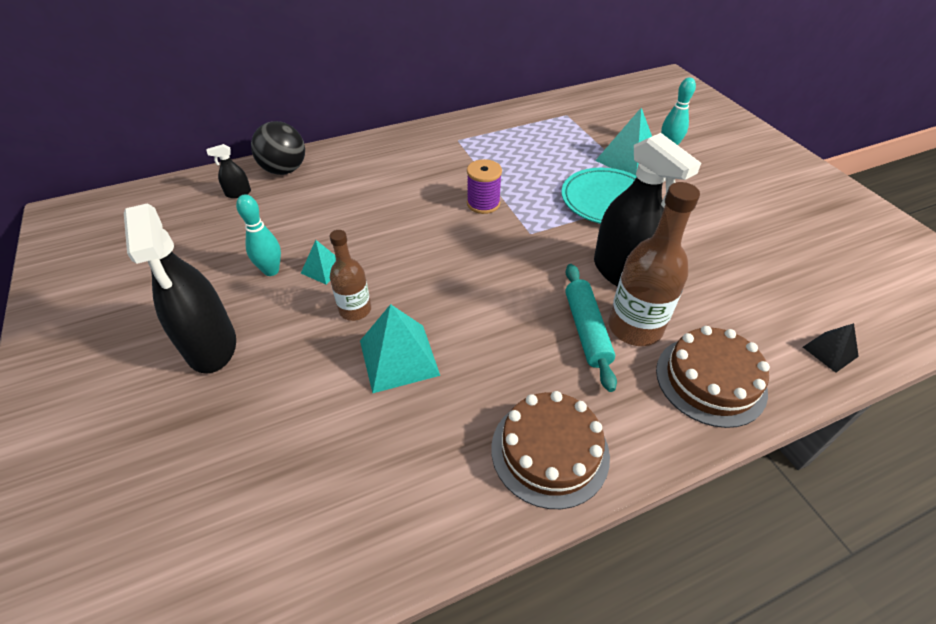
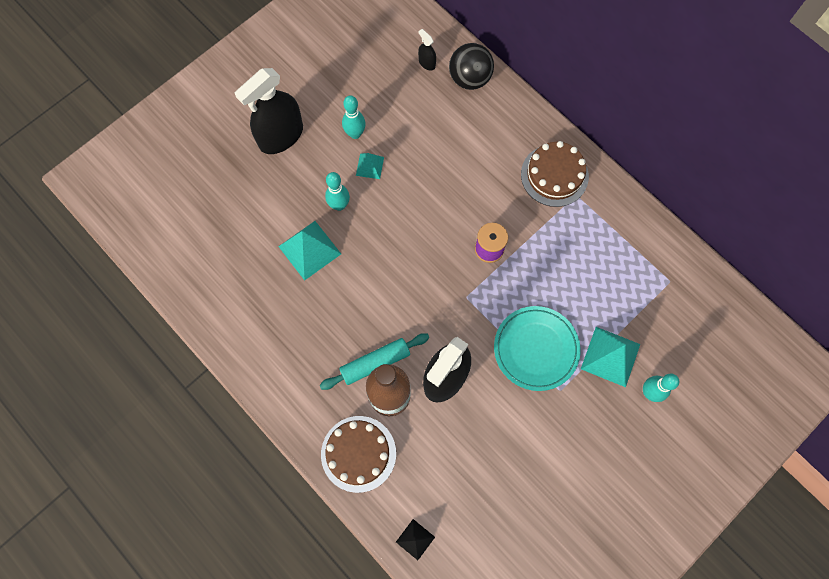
camera: 70 degrees right, 25 degrees up
(355, 310) = (339, 205): brown bottle -> turquoise bowling pin
(549, 451) = (271, 361): brown cake -> brown cake (554, 175)

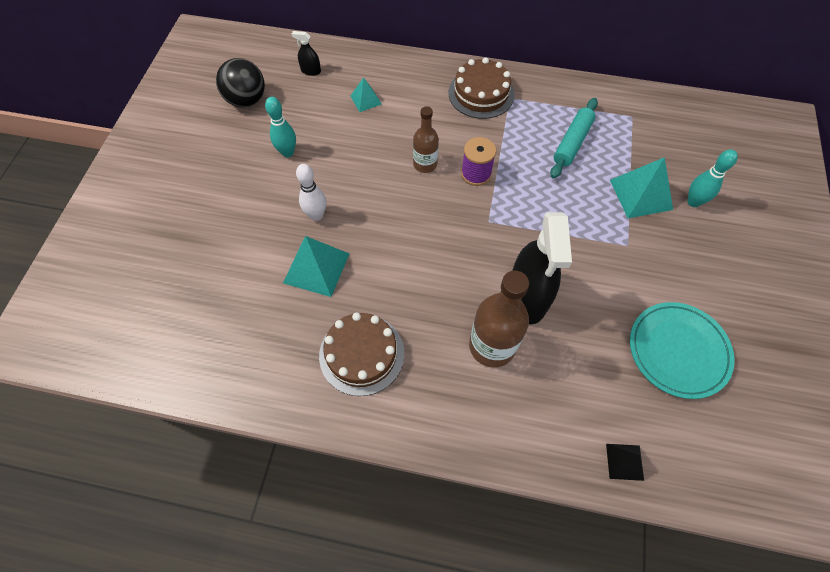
camera: 35 degrees left, 10 degrees down
(281, 136) = (218, 191): black spray bottle -> none
(339, 205) = (316, 215): turquoise bowling pin -> white bowling pin
(358, 453) = (506, 419): brown cake -> brown cake (361, 354)
(369, 166) = (320, 169): turquoise pyramid -> turquoise pyramid (365, 100)
(375, 363) = (455, 326): turquoise rolling pin -> turquoise rolling pin (572, 143)
(454, 214) = (425, 164): none -> brown bottle
(469, 78) = (356, 64): black ball -> black ball (247, 100)
(536, 349) = (580, 225): turquoise plate -> turquoise plate (678, 351)

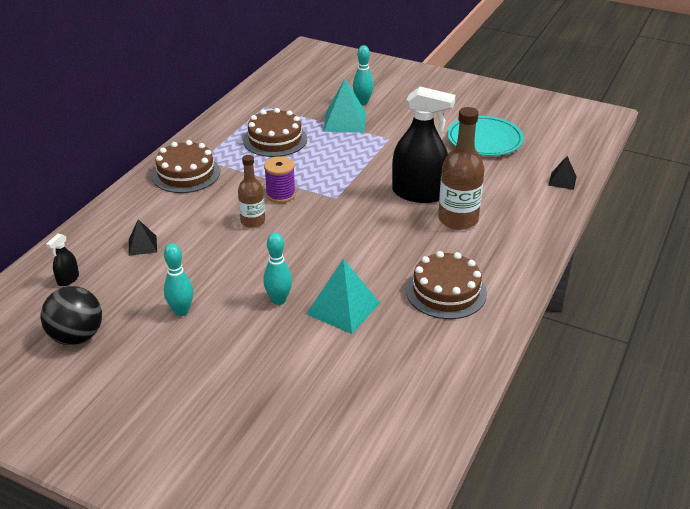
camera: 75 degrees left, 25 degrees down
(316, 215) = (278, 300): white bowling pin -> turquoise bowling pin
(365, 100) = (142, 245): turquoise pyramid -> black pyramid
(572, 143) = (275, 139): turquoise rolling pin -> brown cake

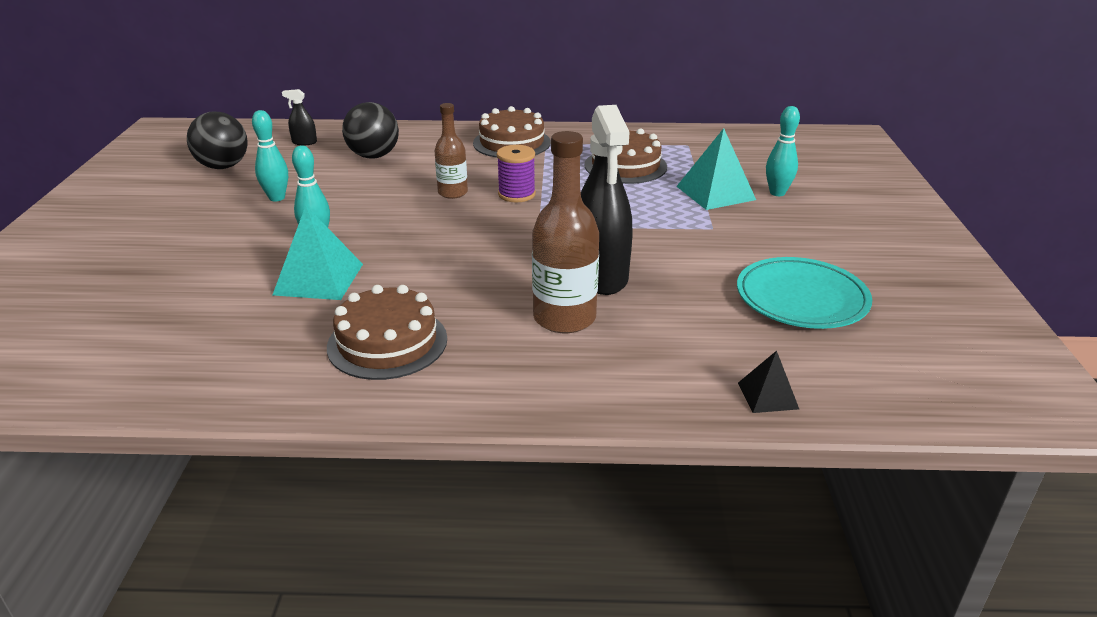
camera: 65 degrees right, 5 degrees down
(142, 245) = (374, 156): black pyramid -> black ball

